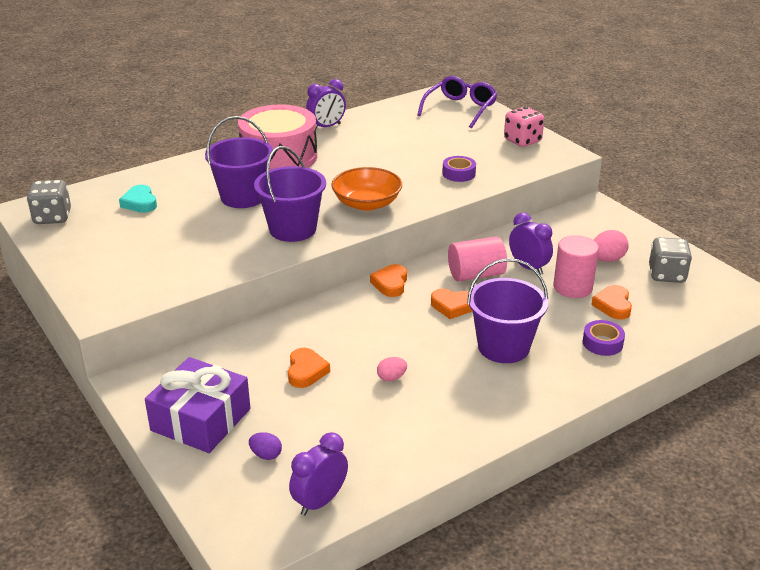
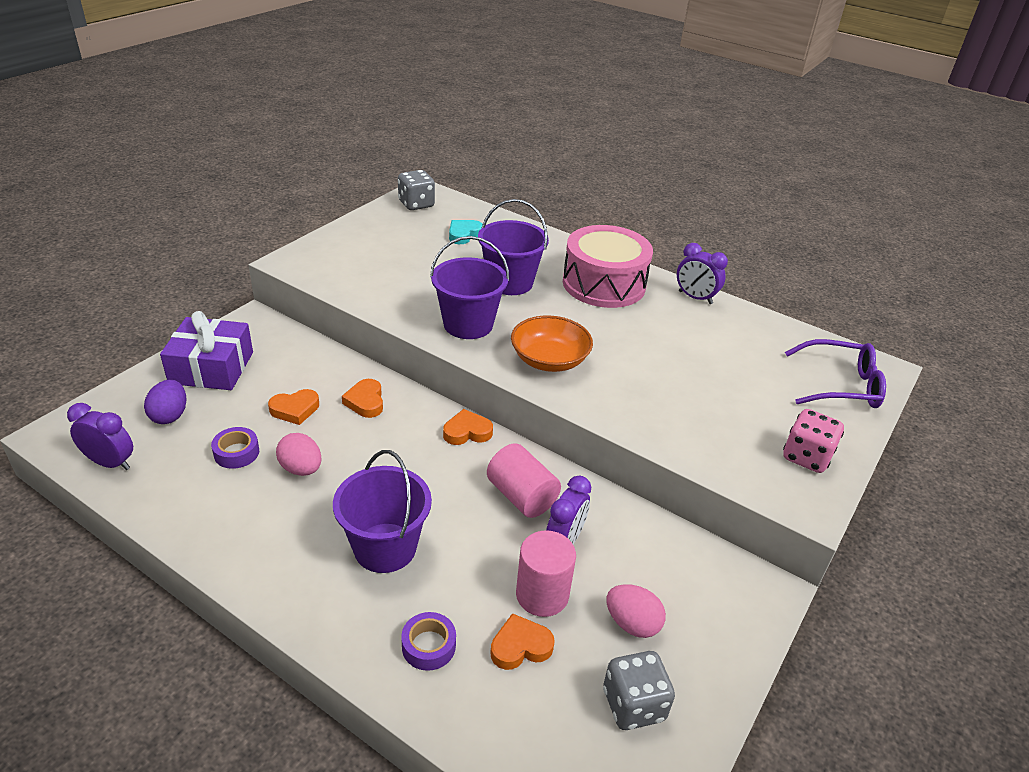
camera: 65 degrees right, 5 degrees up
(266, 455) = (170, 415): purple egg -> purple egg, size x1.59
(391, 377) = (301, 469): pink egg -> pink egg, size x1.59
(452, 306) = (447, 489): orange heart -> orange heart (365, 402)
(458, 173) = (669, 415): purple tape -> purple tape (236, 453)

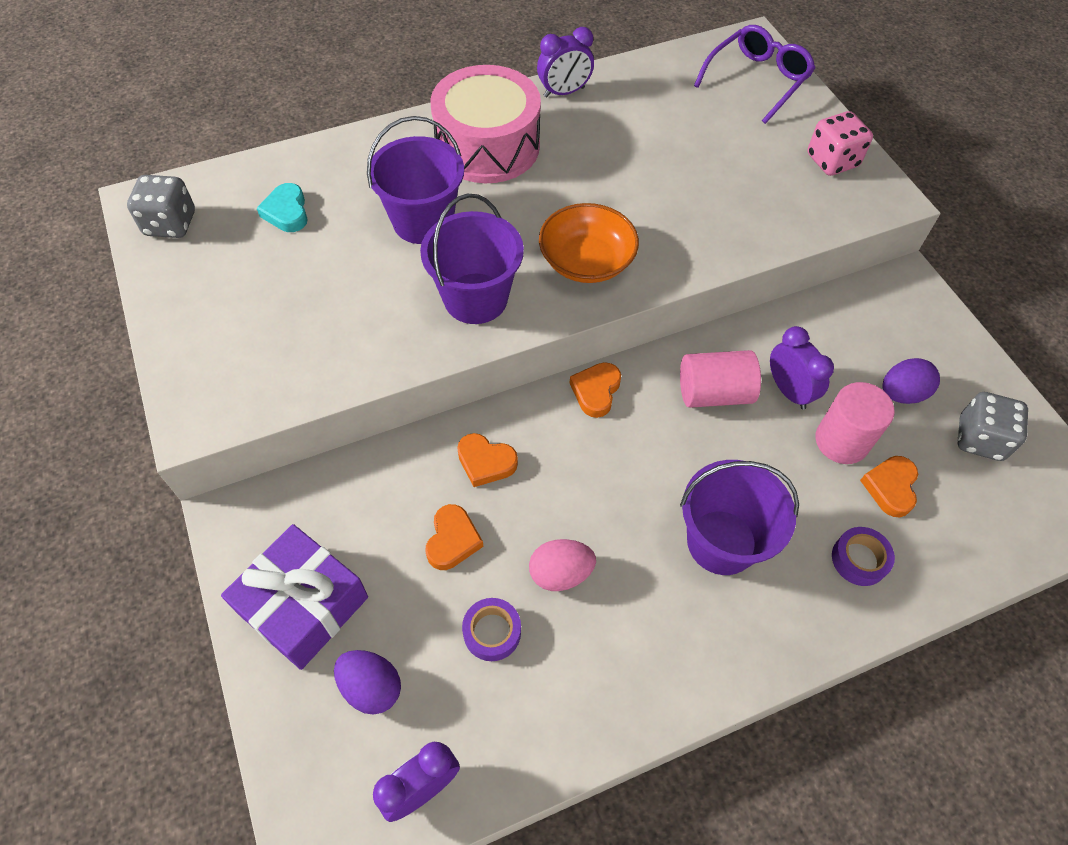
camera: 55 degrees left, 20 degrees up
(632, 623) = (901, 393): pink egg -> purple egg

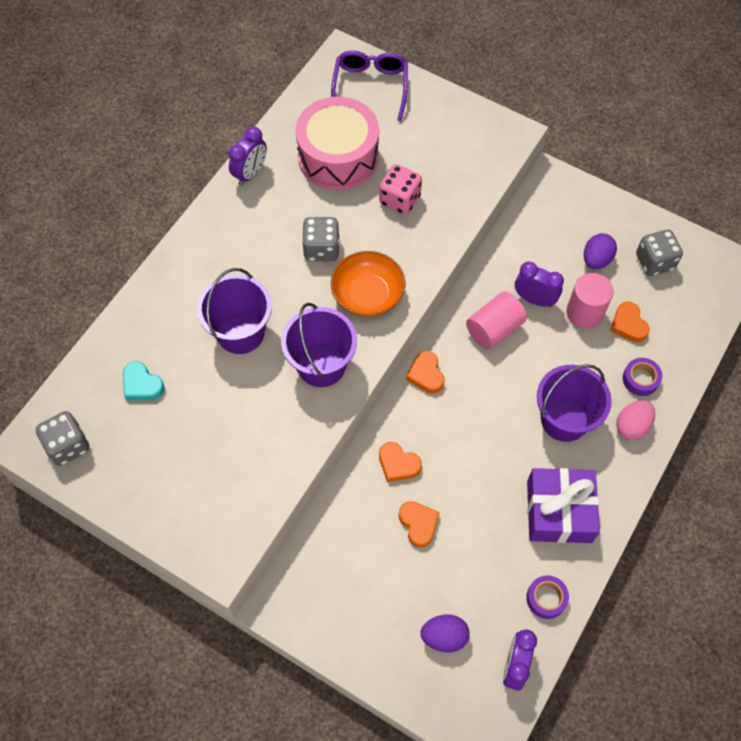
camera: 35 degrees left, 5 degrees up
(303, 605) = (366, 622): purple gift -> purple gift (559, 511)
(486, 462) = (398, 464): orange heart -> orange heart turned 45 degrees clockwise
(487, 146) = (234, 248): pink drum -> pink drum (338, 156)
(492, 632) = (483, 559): purple tape -> purple tape (546, 598)
(560, 573) = (493, 499): pink egg -> pink egg (632, 426)
(575, 193) = (321, 249): none -> grey dice
(832, 161) = (461, 126): pink dice -> pink dice (400, 199)

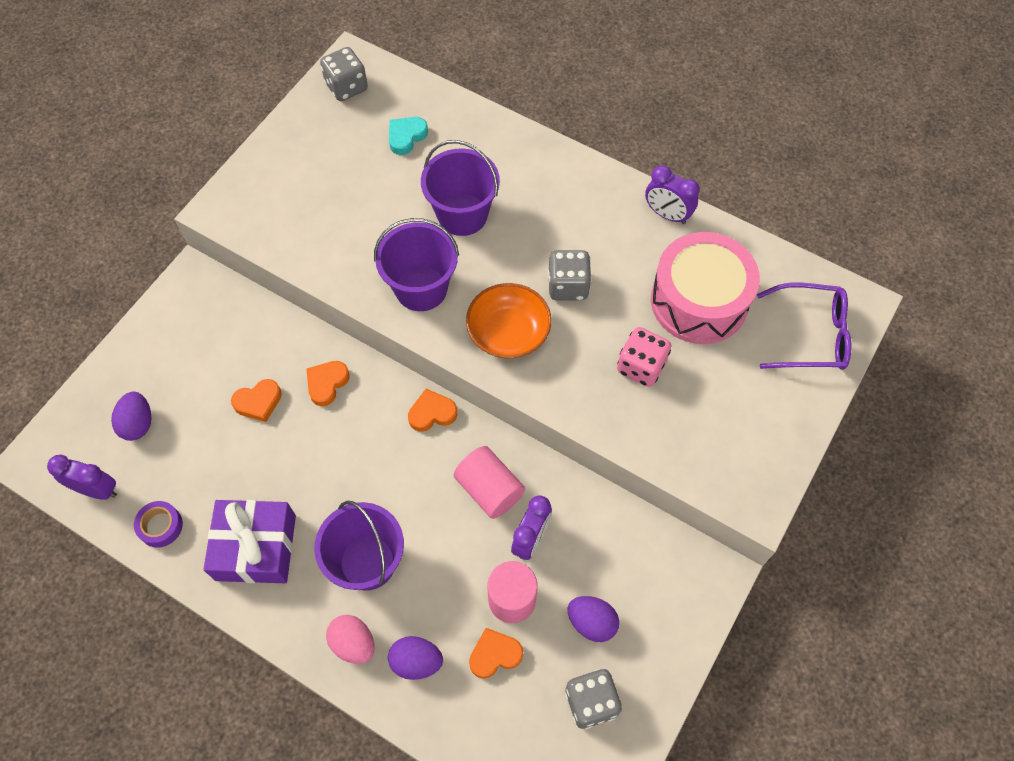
camera: 90 degrees right, 0 degrees up
(640, 379) = (416, 661): purple tape -> purple egg

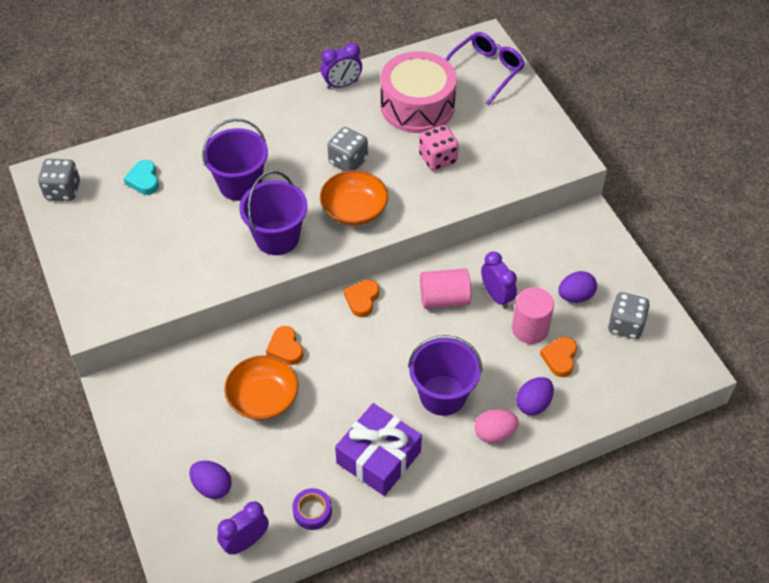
camera: 55 degrees left, 10 degrees down
(258, 402) = (263, 398): orange heart -> orange bowl

